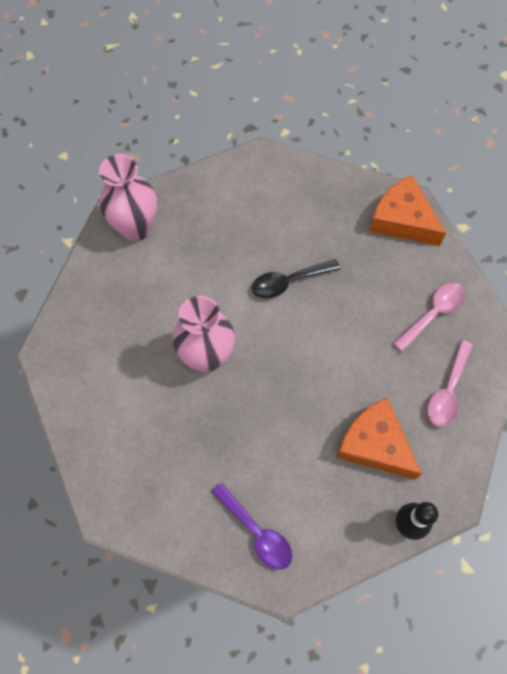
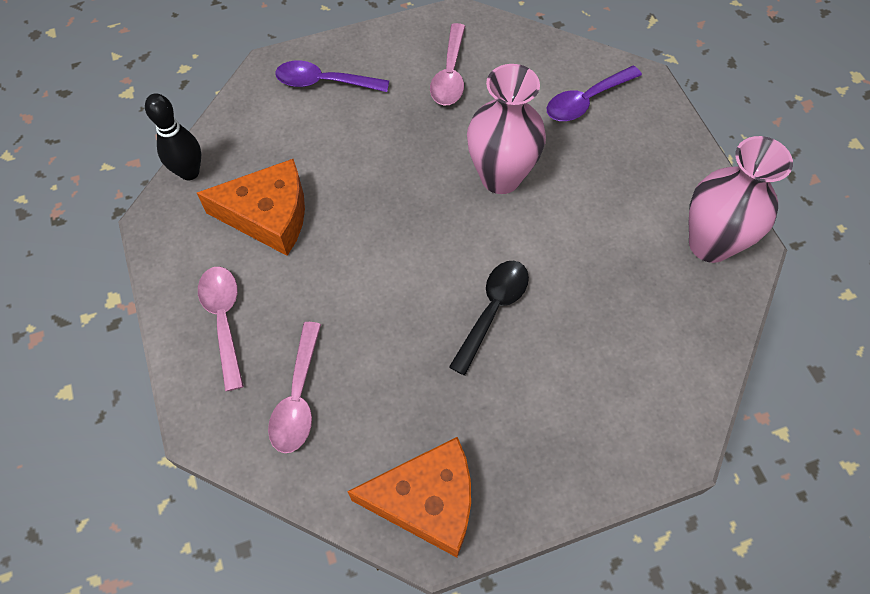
camera: 140 degrees right, 5 degrees down
(98, 368) = (586, 101): none -> purple spoon
(163, 464) = (450, 74): none -> pink spoon

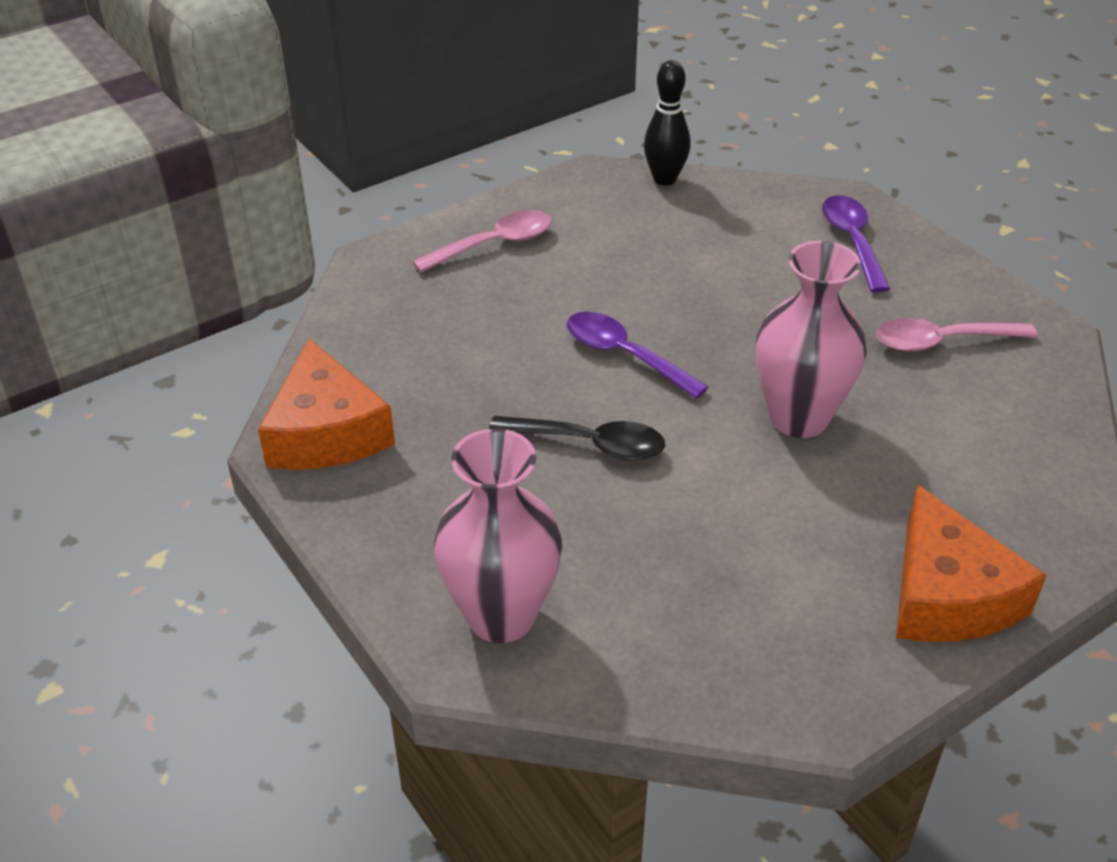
camera: 75 degrees right, 20 degrees down
(268, 215) = (637, 243): orange cheese -> orange cheese (947, 595)
(298, 398) = (421, 313): pink spoon -> none
(586, 101) = (992, 485): purple spoon -> purple spoon (624, 355)
(710, 244) = (805, 663): pink vase -> pink vase (501, 616)

